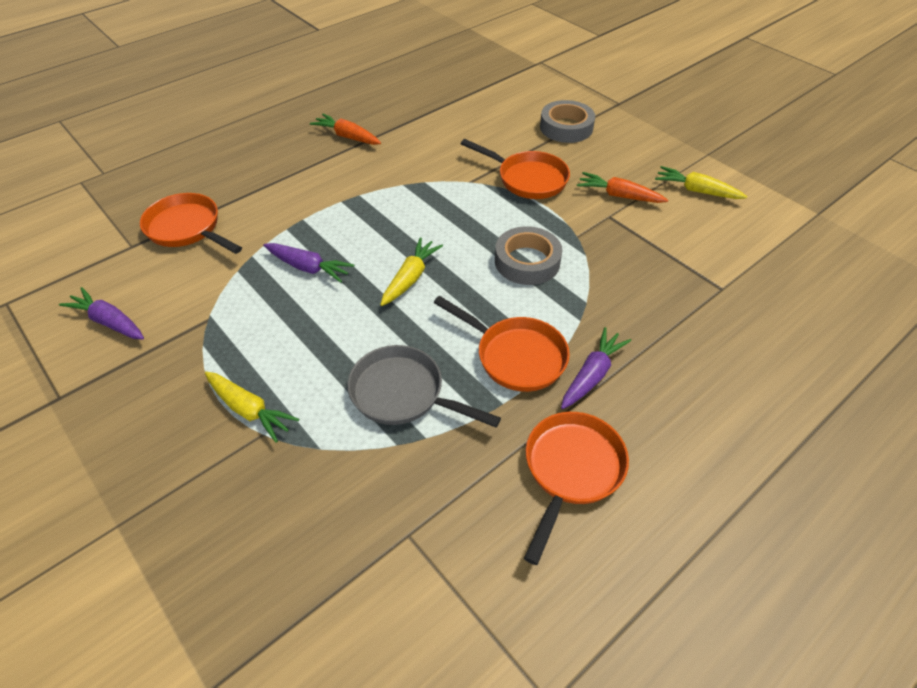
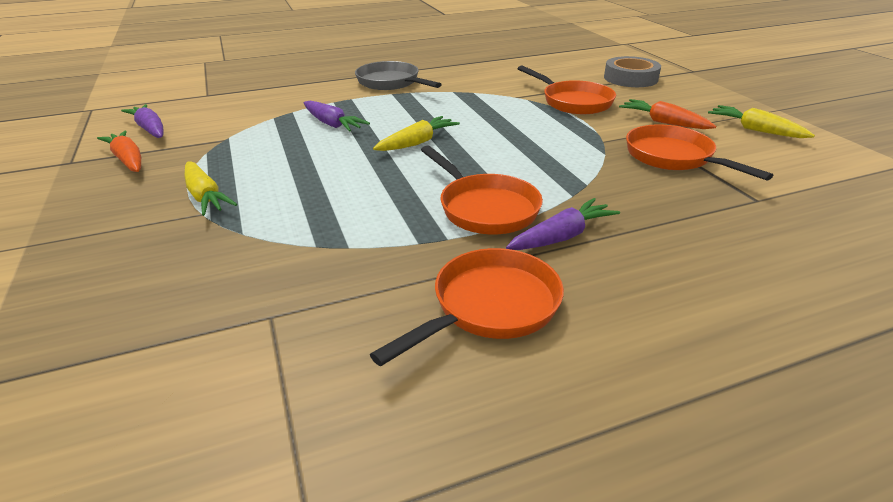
camera: 20 degrees right, 15 degrees down
(187, 228) = (256, 92): orange pan -> orange pan (673, 157)
(347, 137) = (425, 63): orange carrot -> orange carrot (128, 160)
(403, 393) = (351, 212): grey pan -> grey pan (391, 82)
(527, 261) = (539, 149): grey tape -> none

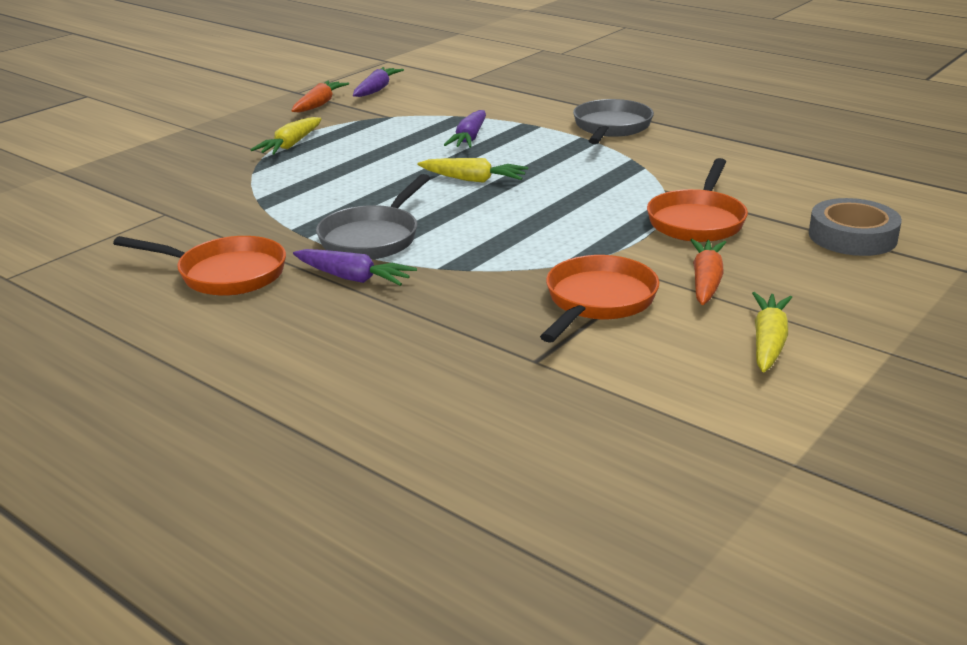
camera: 60 degrees right, 5 degrees down
(485, 208) = (372, 238): orange pan -> grey pan

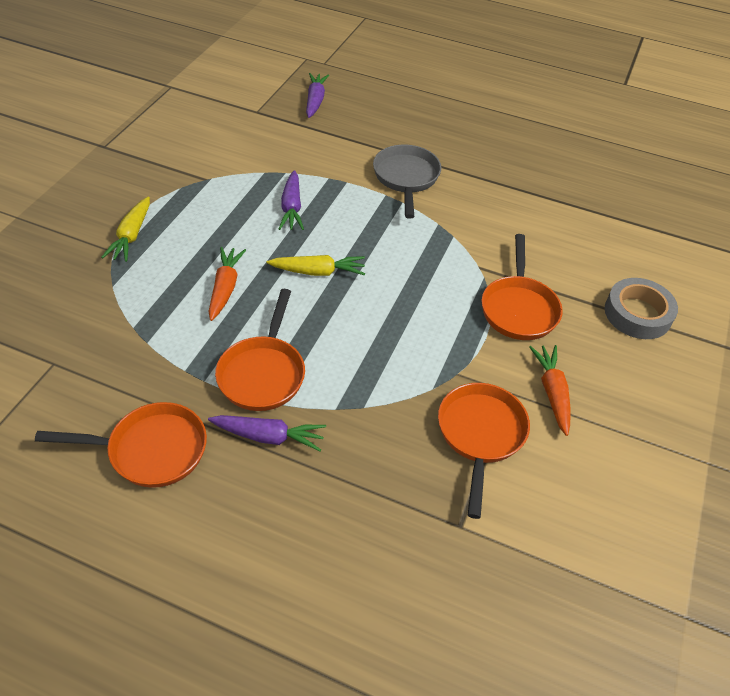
camera: 20 degrees left, 20 degrees up
(319, 104) = (133, 165): orange carrot -> orange carrot (225, 288)
(372, 238) = (263, 373): grey pan -> orange pan
(377, 90) = (178, 136): purple carrot -> purple carrot (315, 101)
(768, 342) = (622, 466): yellow carrot -> none

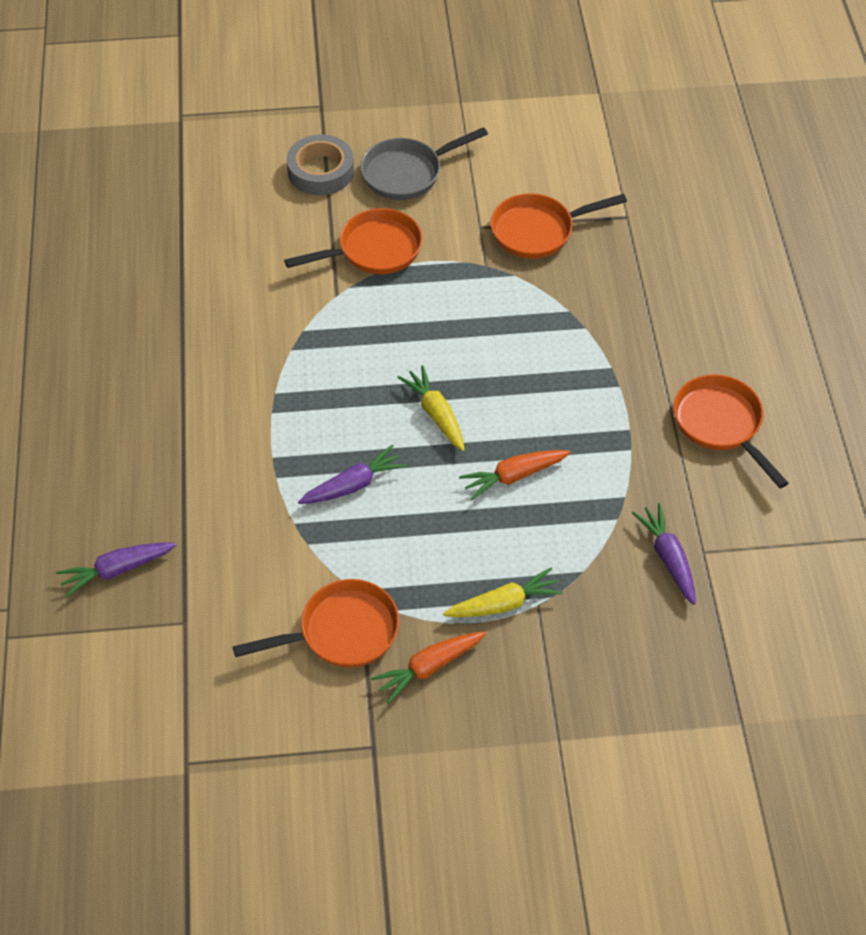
camera: 115 degrees left, 5 degrees up
(263, 373) = (589, 393): orange pan -> orange pan (342, 631)
(269, 437) = (646, 357): purple carrot -> purple carrot (668, 558)
(406, 178) = (228, 406): grey pan -> grey pan (407, 173)
(552, 392) = (459, 201): orange carrot -> orange carrot (429, 667)

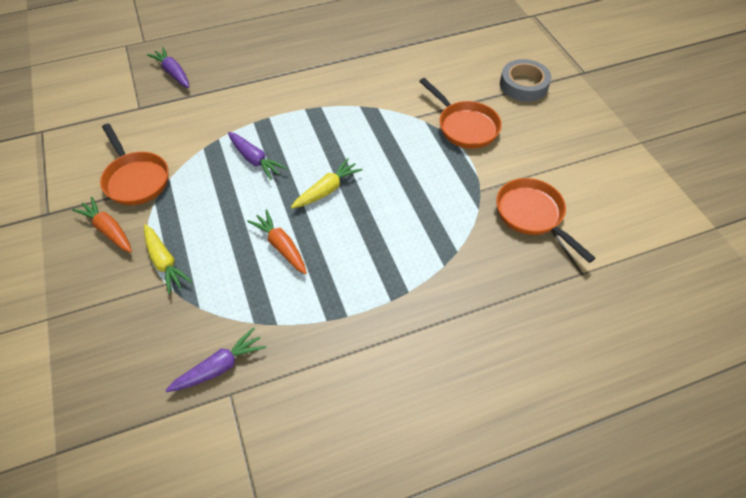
camera: 75 degrees right, 0 degrees up
(407, 173) = (548, 128): grey pan -> none
(720, 424) = (372, 387): orange pan -> none

